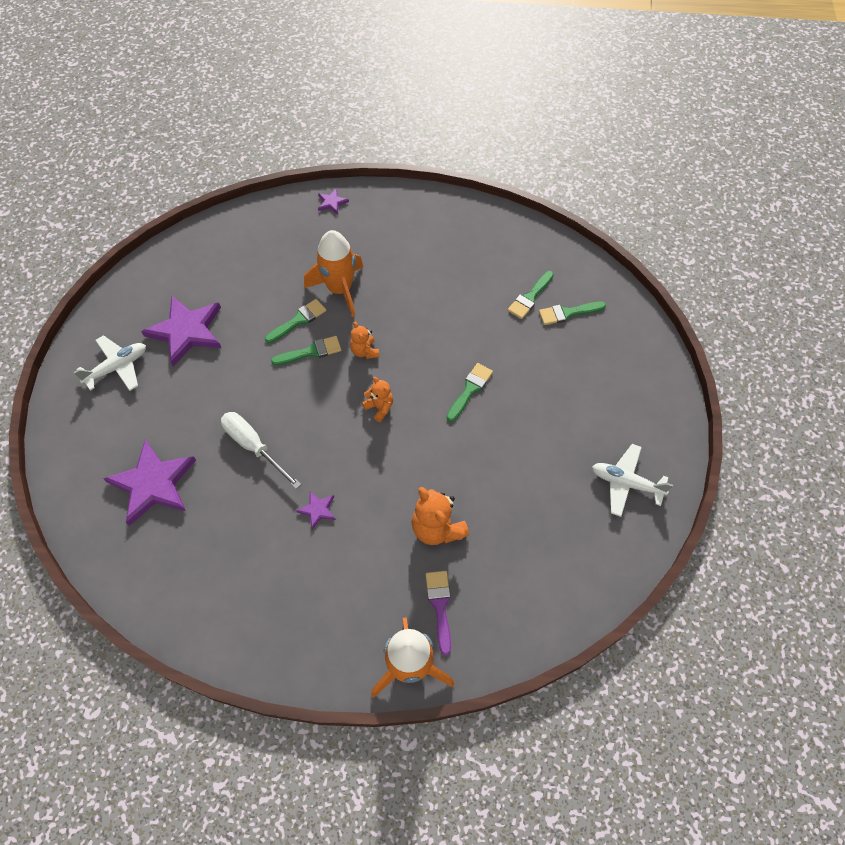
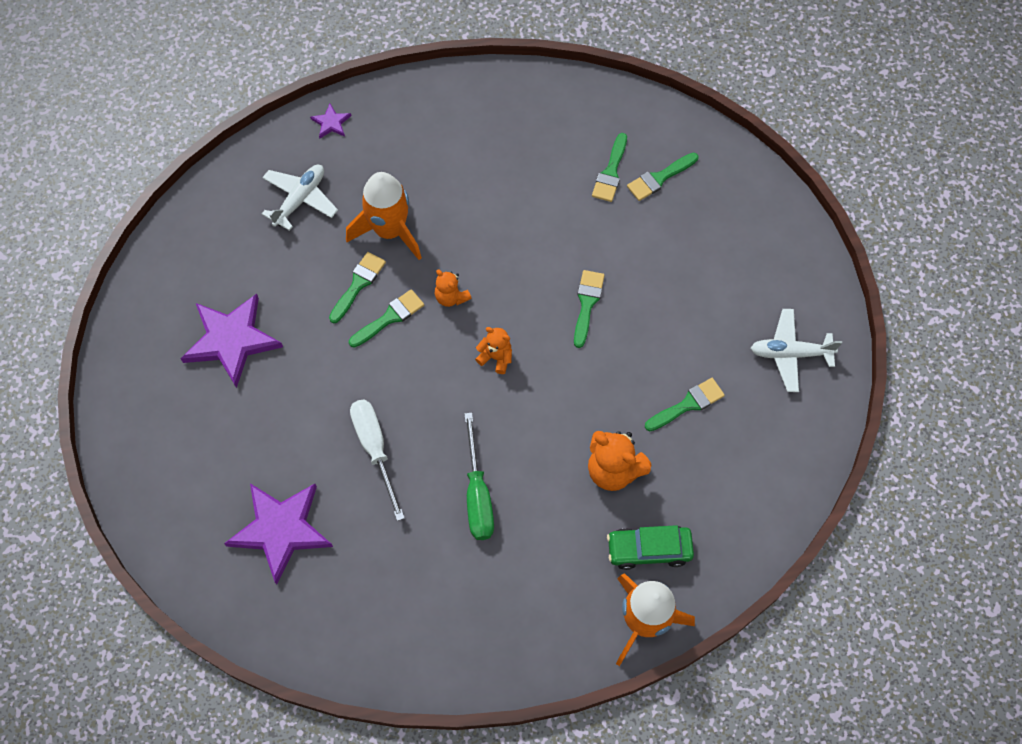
camera: 20 degrees left, 5 degrees up
(117, 367) = (170, 411): white plane -> white plane (300, 199)
(254, 446) = (375, 449): white screwdriver -> white screwdriver turned 45 degrees clockwise
(317, 510) = (477, 495): purple star -> green screwdriver
(440, 606) = (649, 550): purple brush -> green car
(521, 496) = (688, 404): none -> green brush

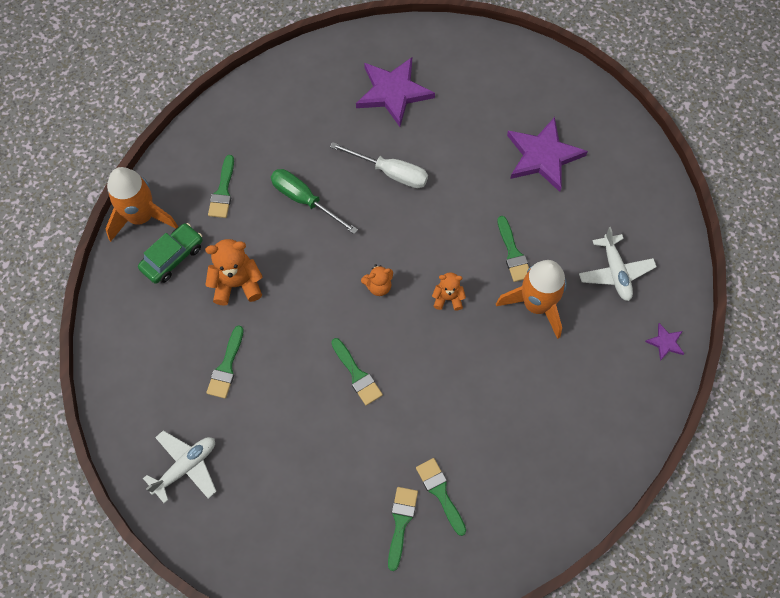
camera: 135 degrees right, 0 degrees up
(390, 317) = (470, 251): green brush -> green brush (223, 191)

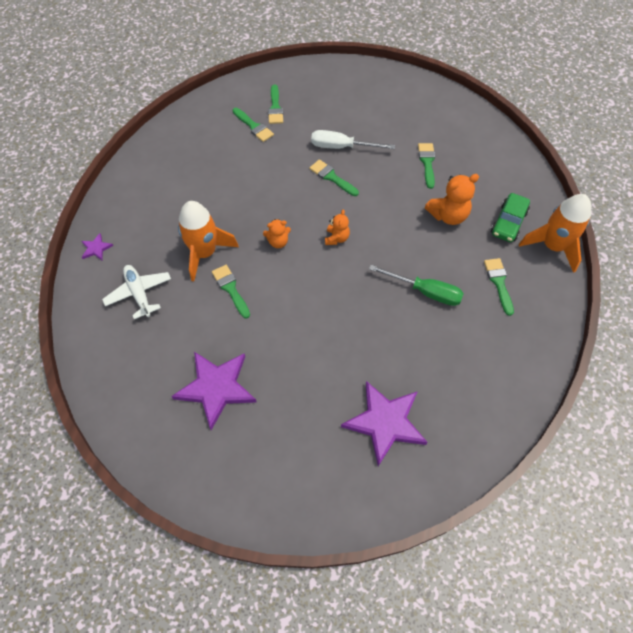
camera: 165 degrees right, 5 degrees down
(185, 467) = (424, 106): white plane -> none
(378, 286) = (336, 238): orange teddy bear -> orange teddy bear turned 135 degrees clockwise
(390, 173) = (359, 335): white screwdriver -> white screwdriver (341, 147)

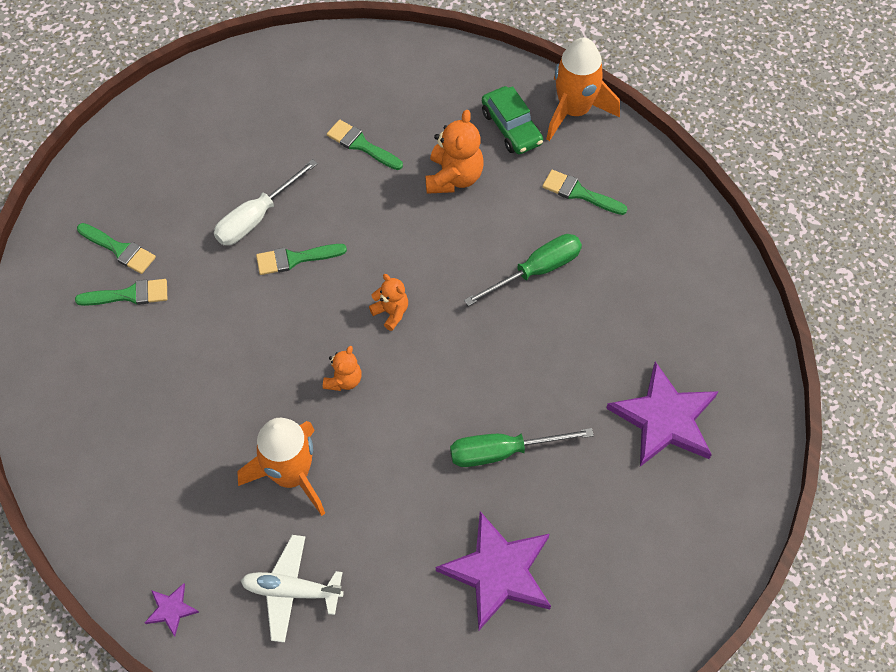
camera: 55 degrees left, 0 degrees up
(230, 289) = (370, 476): green brush -> none
(294, 345) = (503, 452): none -> green screwdriver

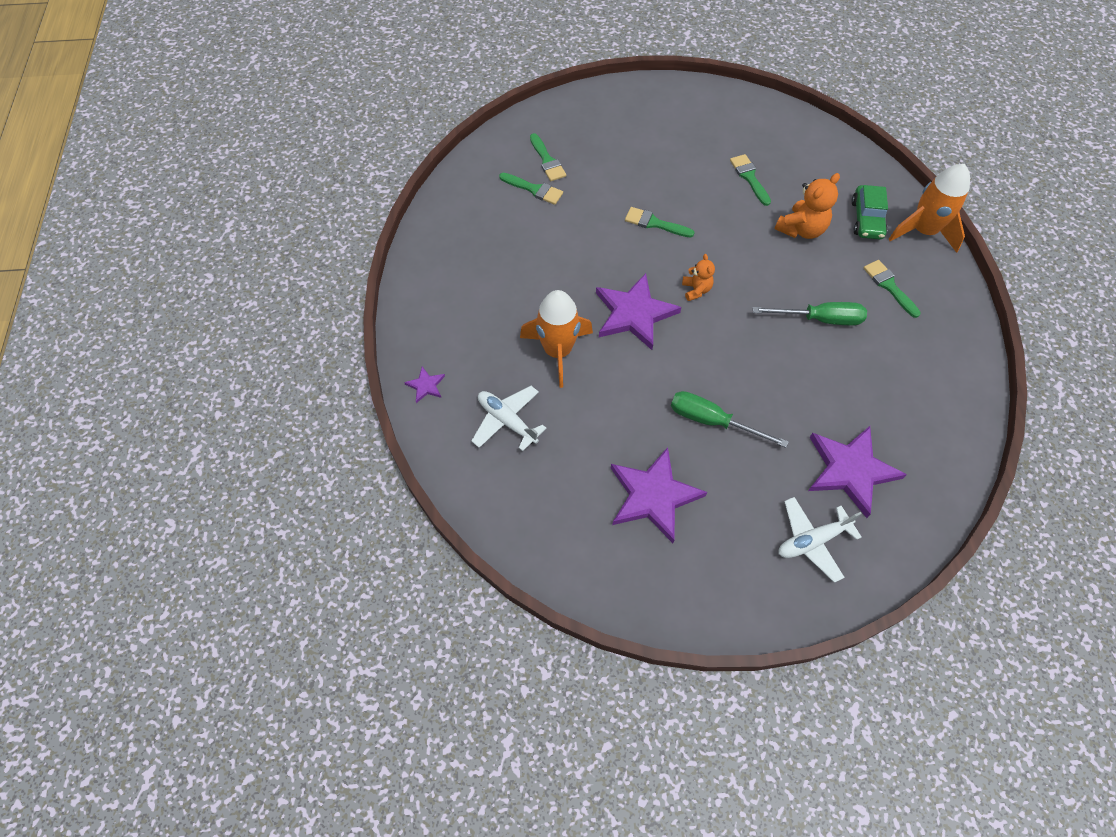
camera: 35 degrees right, 0 degrees up
(256, 217) = (647, 186): white screwdriver -> none
(344, 380) = (634, 313): orange teddy bear -> purple star
(676, 516) = (812, 541): none -> white plane

